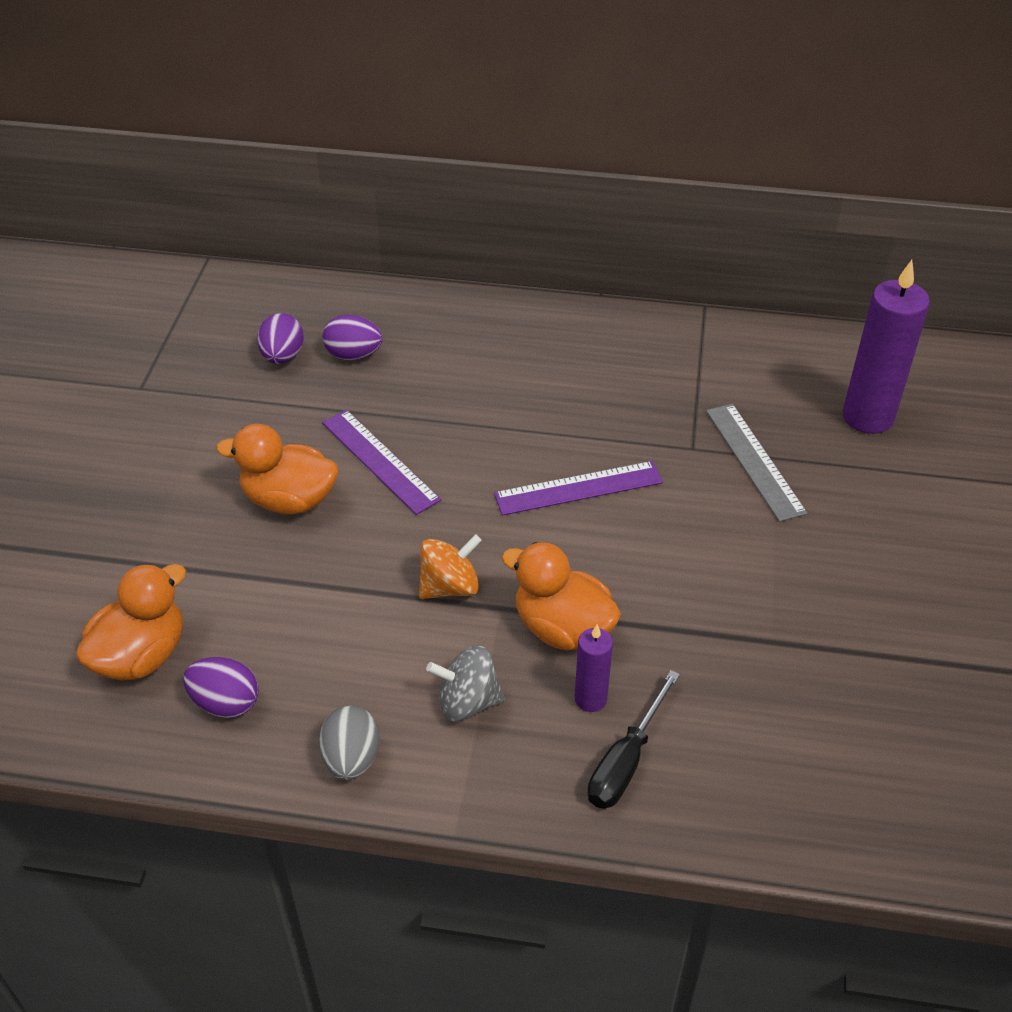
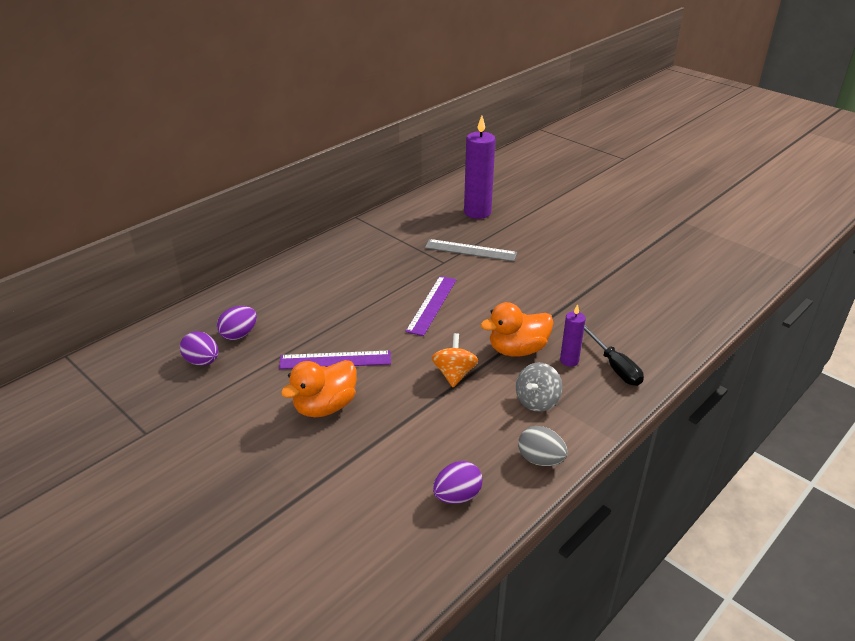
camera: 55 degrees left, 10 degrees down
(141, 655) = (384, 521): orange duck -> none

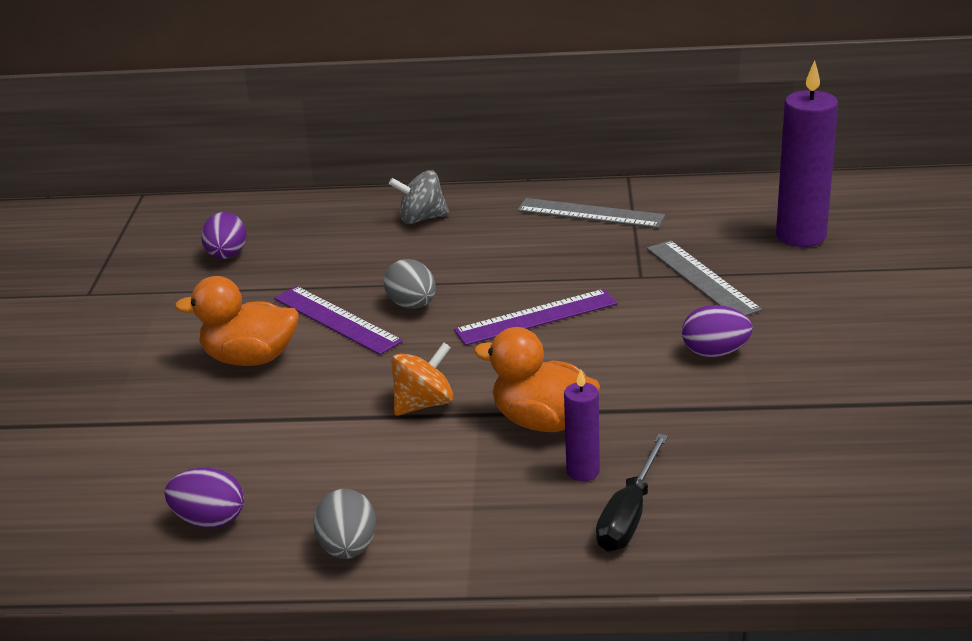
camera: 50 degrees right, 5 degrees down
(239, 335) = (297, 247): purple egg -> purple egg (715, 353)
(362, 331) = (412, 305): none -> grey egg
(369, 243) = (590, 213): none -> grey ruler
(537, 401) = (459, 489): grey spinning top -> grey spinning top (422, 218)

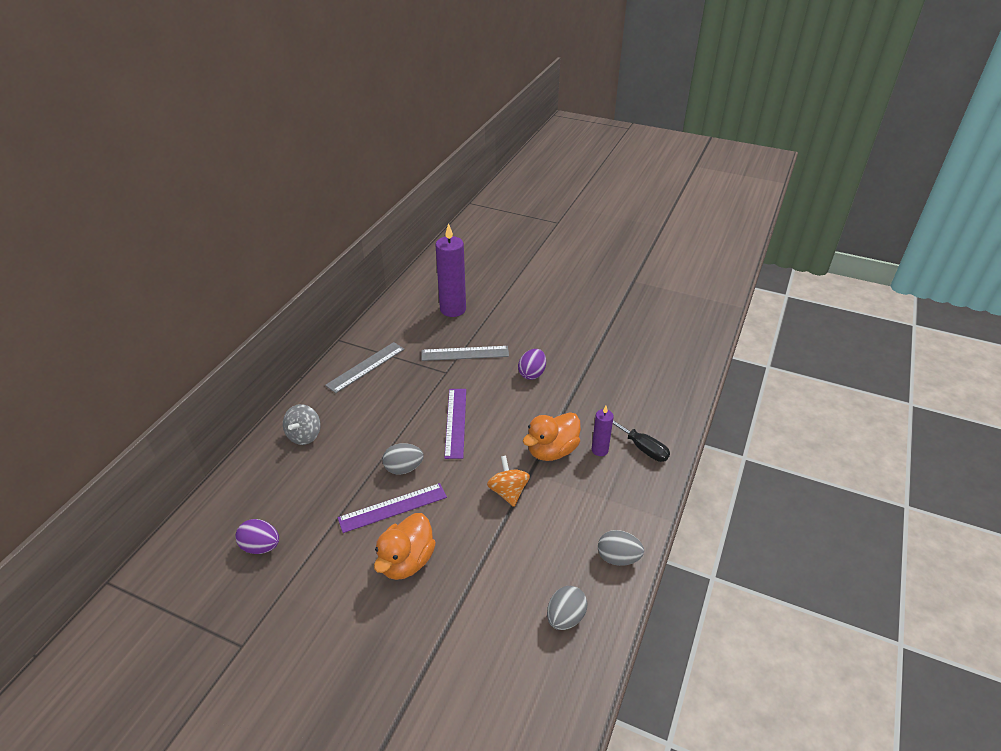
camera: 70 degrees left, 10 degrees up
(210, 520) = (565, 617): purple egg -> grey egg

